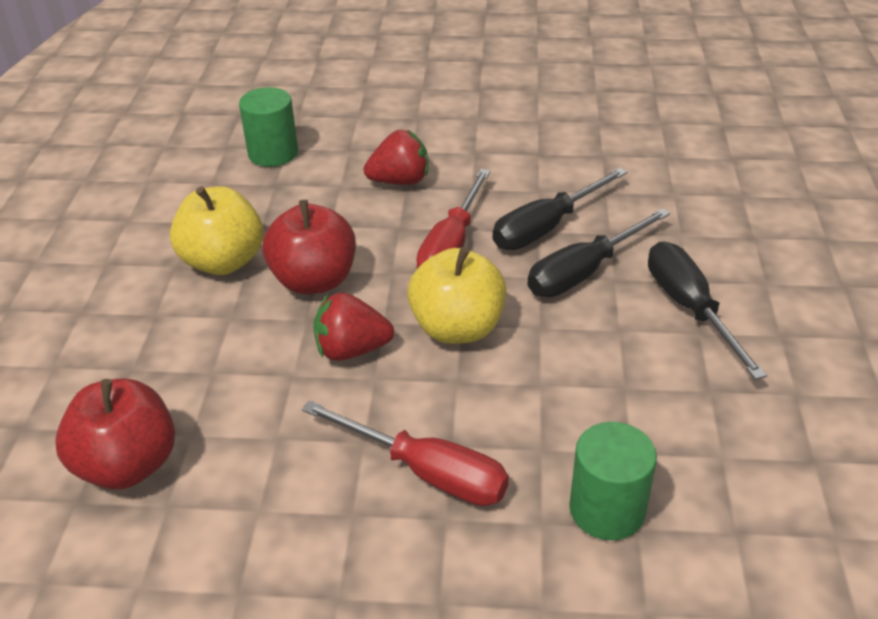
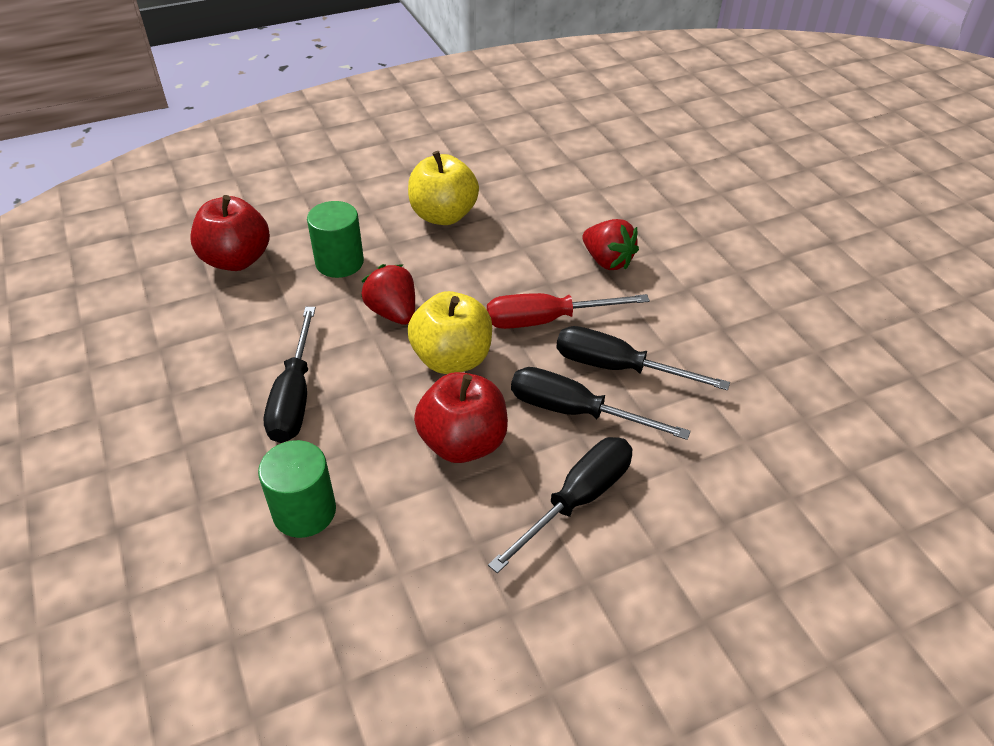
camera: 60 degrees right, 5 degrees up
(273, 153) = (584, 184): green cylinder -> green cylinder (339, 262)
(314, 280) = (454, 265): red apple -> red apple (463, 442)
(426, 472) = (294, 396): red screwdriver -> black screwdriver

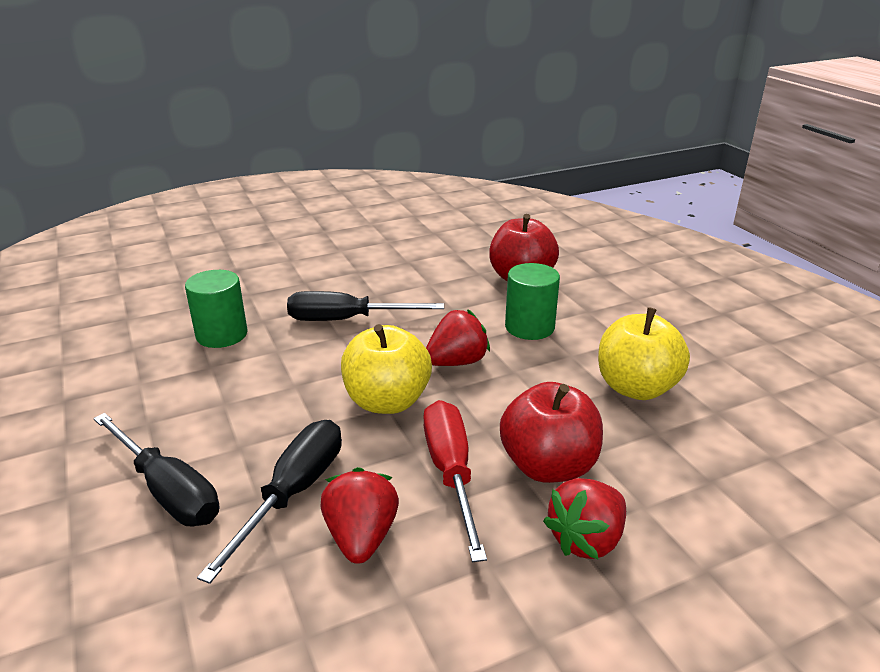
camera: 90 degrees right, 15 degrees down
(463, 442) = (269, 411): red apple -> red apple (548, 466)
(617, 368) = (361, 537): black screwdriver -> red strawberry

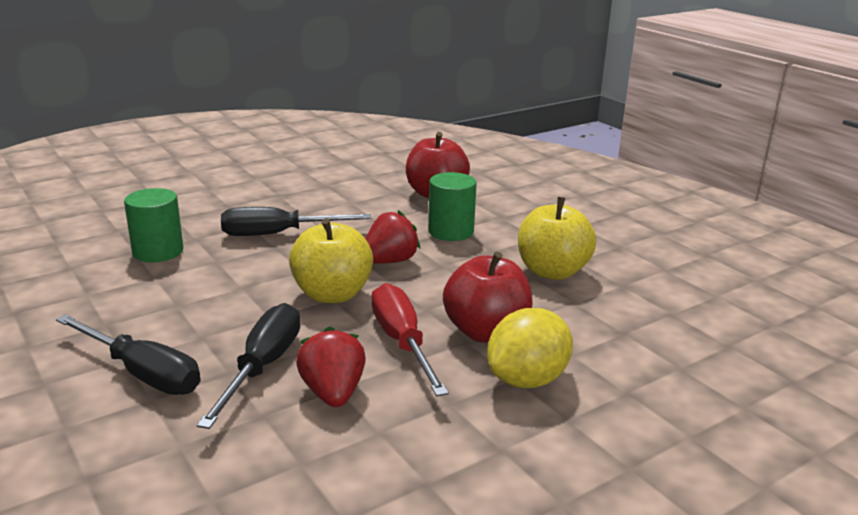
camera: 10 degrees left, 5 degrees down
(586, 540) = (527, 380): red strawberry -> yellow lemon

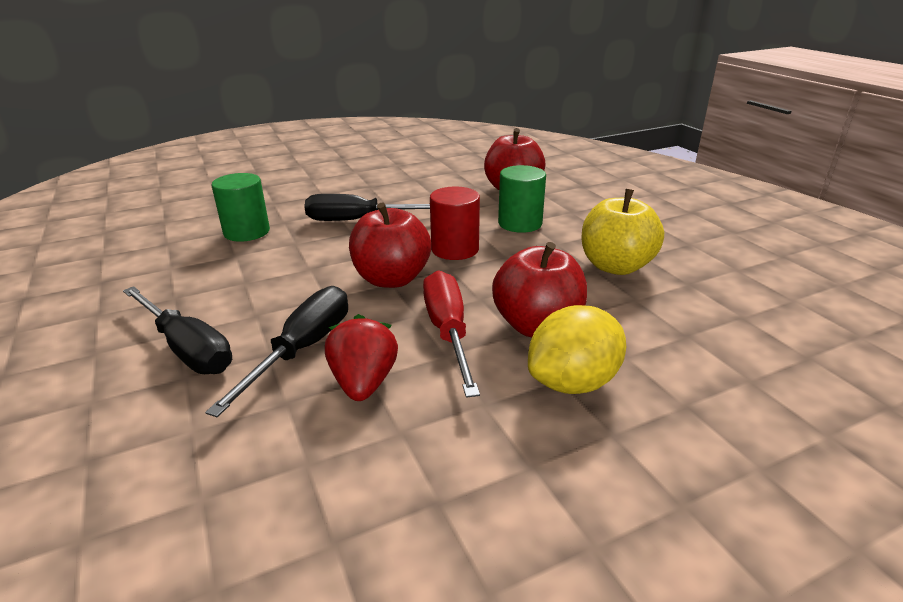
camera: 10 degrees right, 5 degrees up
(332, 294) = (391, 279): yellow apple -> red apple
(389, 261) = (455, 249): red strawberry -> red cylinder

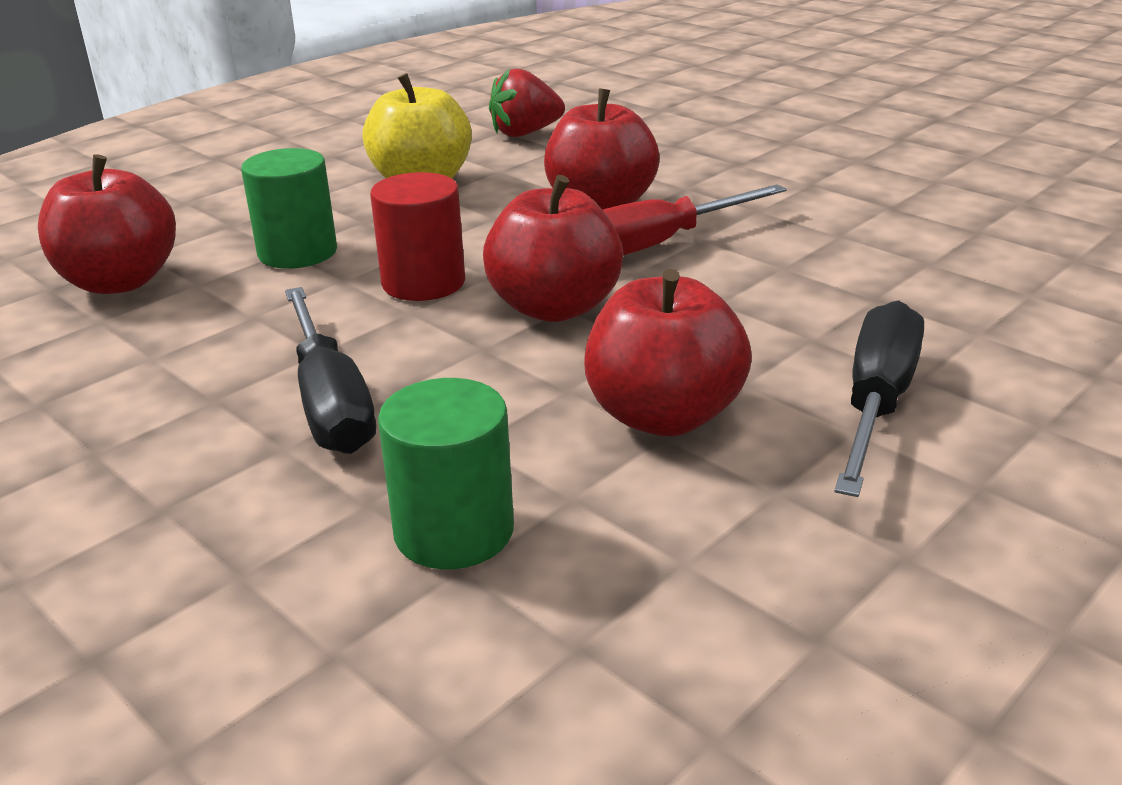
camera: 110 degrees left, 0 degrees up
(258, 285) = (663, 416): none -> red apple
(302, 349) = (782, 318): black screwdriver -> none
(364, 383) = (797, 266): red strawberry -> red strawberry (525, 133)
(573, 382) = (686, 181): yellow lemon -> none

